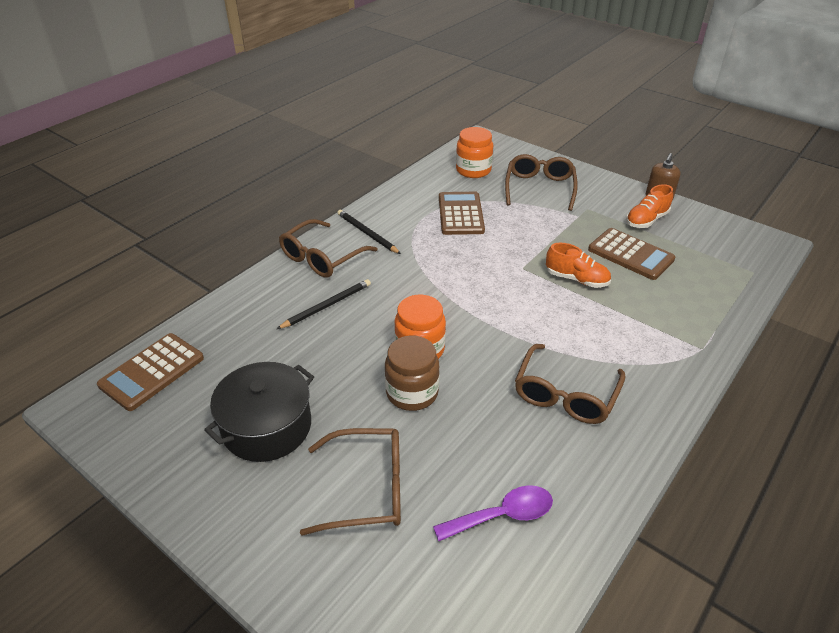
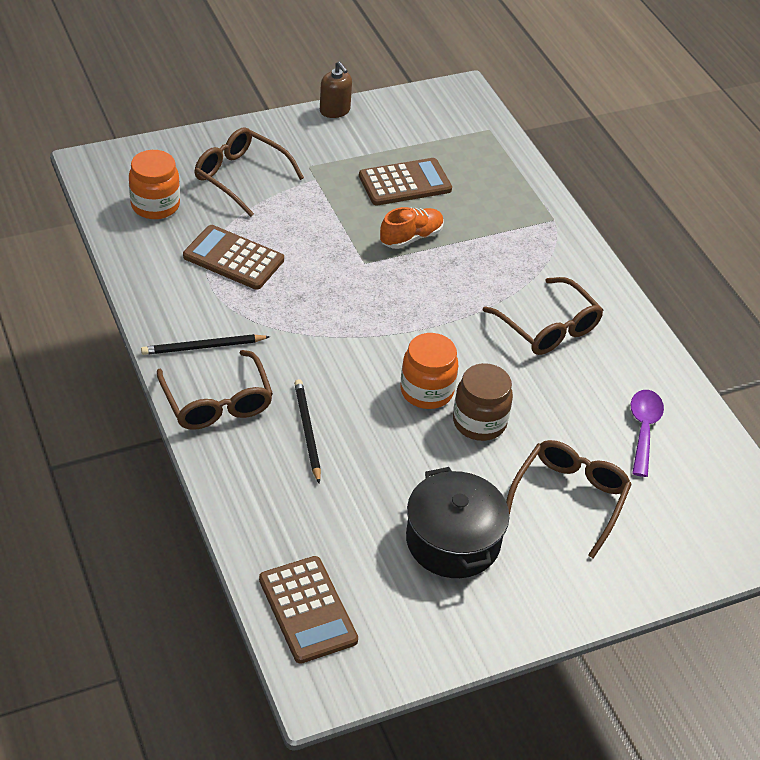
camera: 65 degrees left, 5 degrees up
(646, 220) = (363, 141): orange shoe -> none

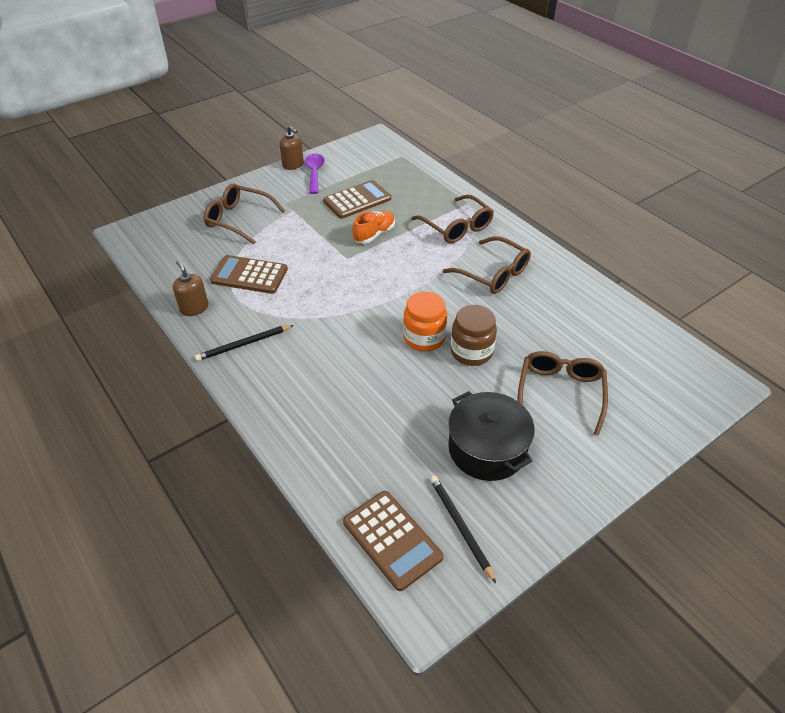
camera: 10 degrees left, 0 degrees up
(155, 205) = (180, 251): orange jar -> none
(155, 286) = (194, 308): none -> brown soap dispenser
(217, 402) = (266, 384): brown glasses -> brown glasses (456, 227)
(307, 431) = (344, 390): black pencil -> black pencil (460, 526)
(643, 429) = (590, 329): purple spoon -> purple spoon (314, 173)

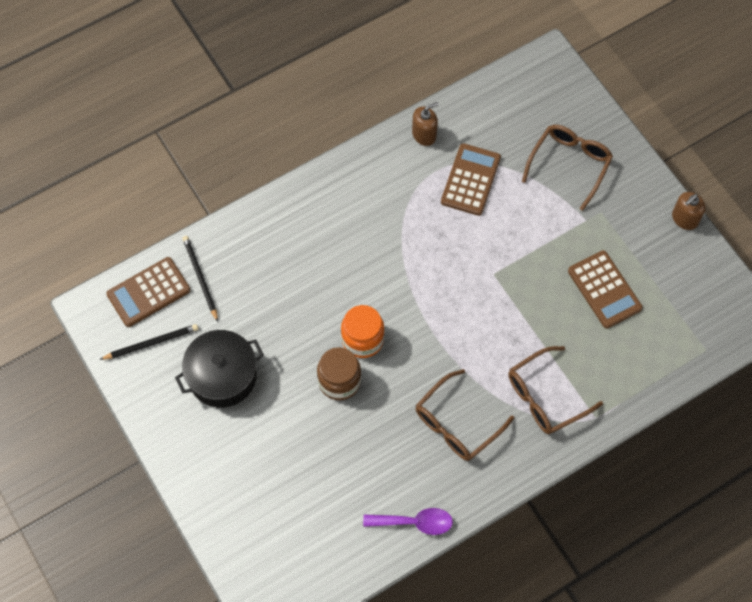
camera: 95 degrees right, 20 degrees up
(243, 344) = (370, 180): black pencil -> black pencil (200, 278)
(314, 173) = (665, 243): purple spoon -> purple spoon (415, 522)
(374, 234) = (535, 304): orange shoe -> none
(560, 393) = (277, 453): brown glasses -> none

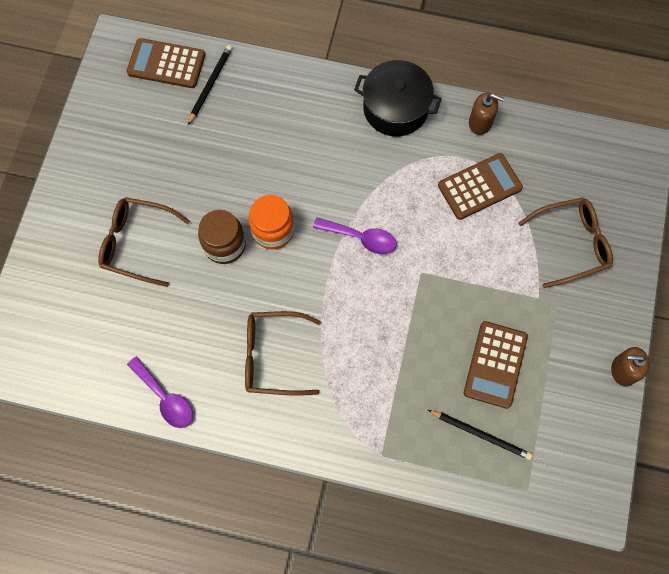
camera: 45 degrees right, 5 degrees up
(151, 343) = (131, 100): black pencil -> black pencil (481, 434)
(222, 376) = (151, 166): black pot -> black pot (395, 108)
(429, 288) = (361, 238): none -> purple spoon
(545, 397) = (360, 401): brown glasses -> brown glasses (137, 243)

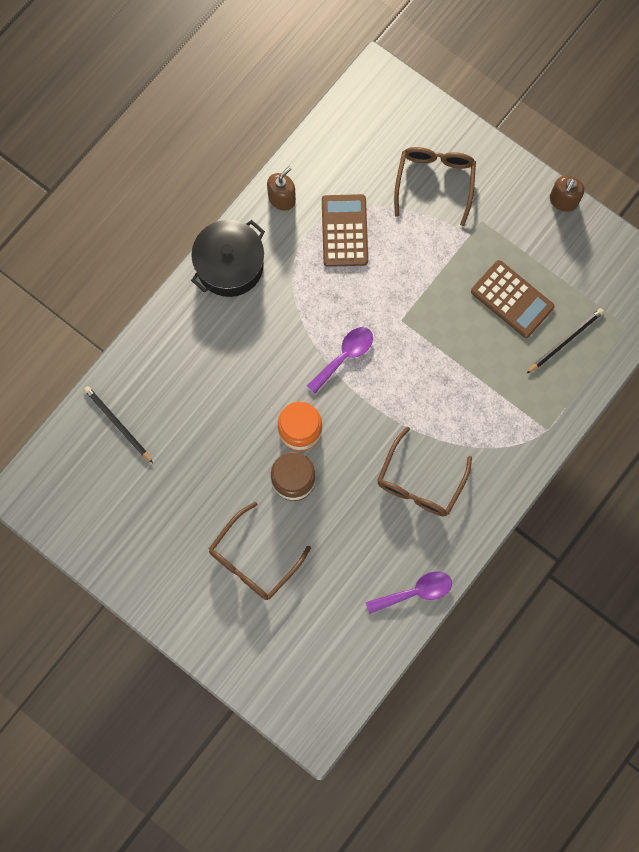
camera: 65 degrees left, 5 degrees up
(166, 64) = (72, 457): brown calculator -> none

